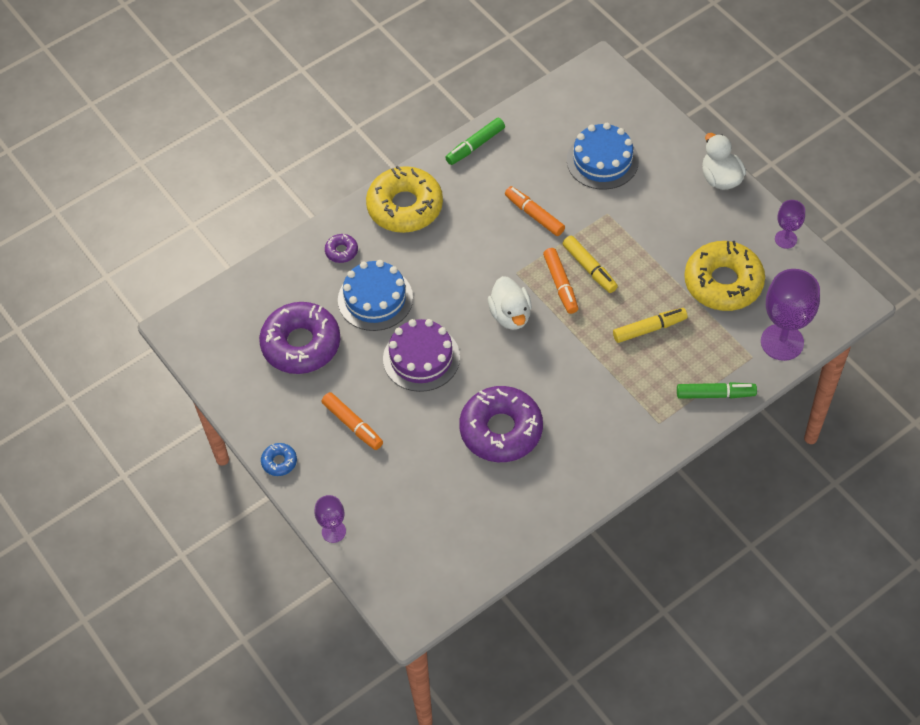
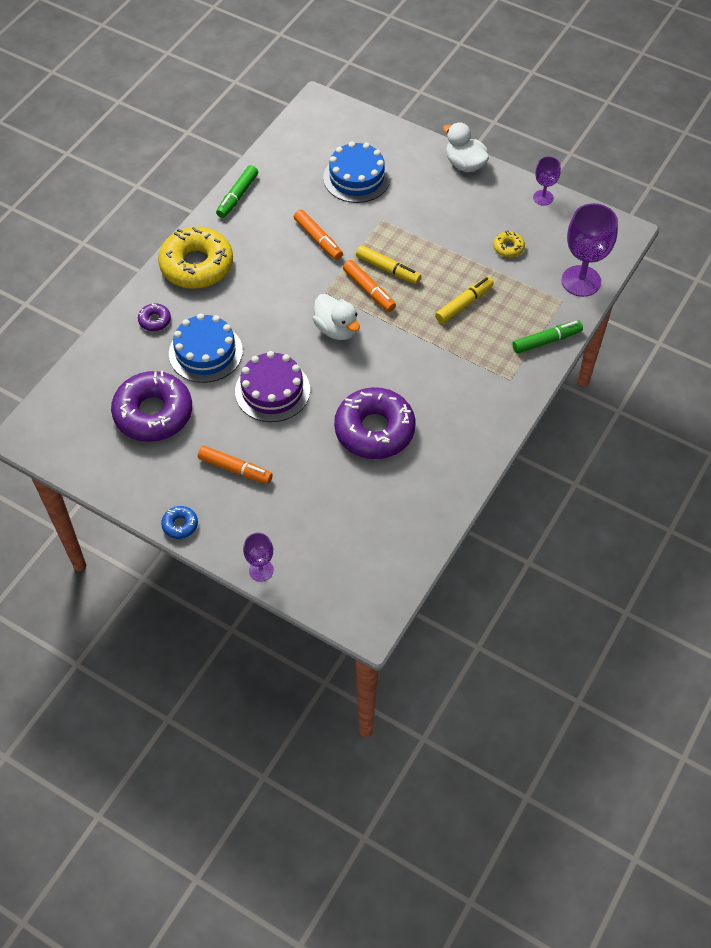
camera: 25 degrees left, 0 degrees up
(534, 215) = (318, 239): orange marker -> orange marker turned 150 degrees counterclockwise
(723, 283) = (508, 247): yellow donut -> yellow donut, size x0.43

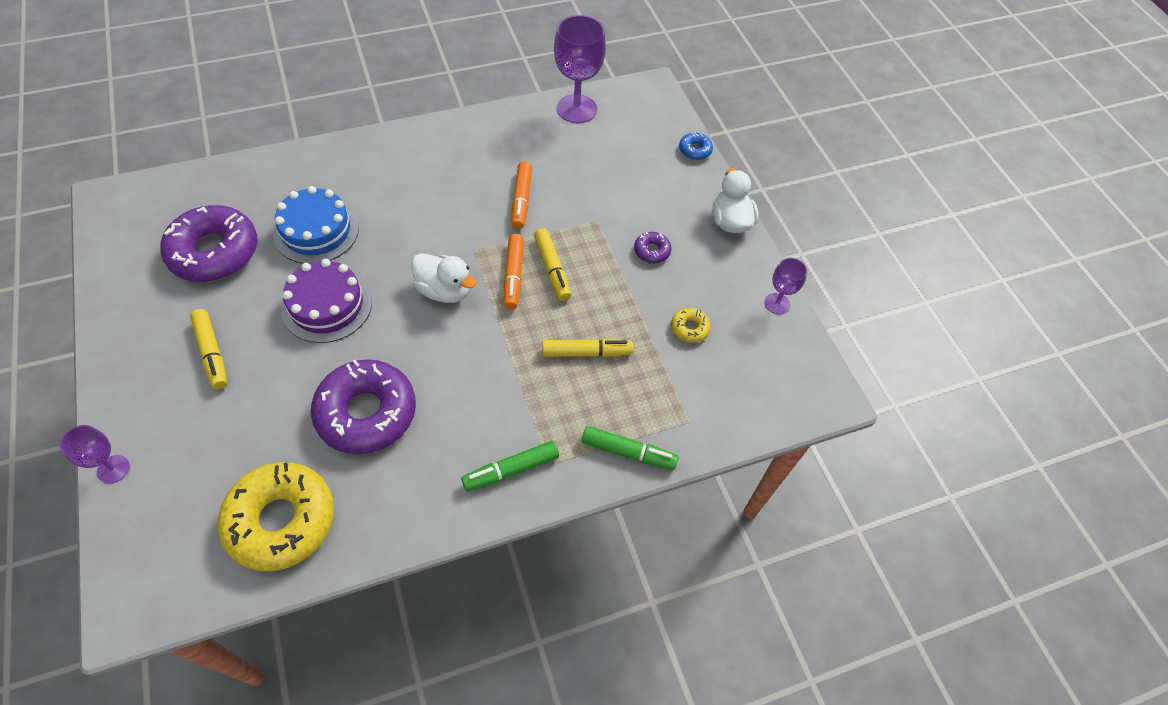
camera: 35 degrees right, 0 degrees up
(155, 320) = (311, 176): purple donut -> purple donut (652, 251)
(180, 525) = (109, 368): blue donut -> blue donut (695, 150)
(197, 265) = (398, 154): yellow donut -> yellow donut (281, 520)
(235, 469) = (212, 353): orange marker -> yellow marker
(237, 196) = (497, 120): green marker -> green marker (511, 470)
(336, 329) = (445, 290): white duck -> white duck turned 60 degrees counterclockwise
(356, 178) = (616, 169): blue cake -> none
(581, 281) = (730, 415): purple goblet -> purple goblet (576, 109)

